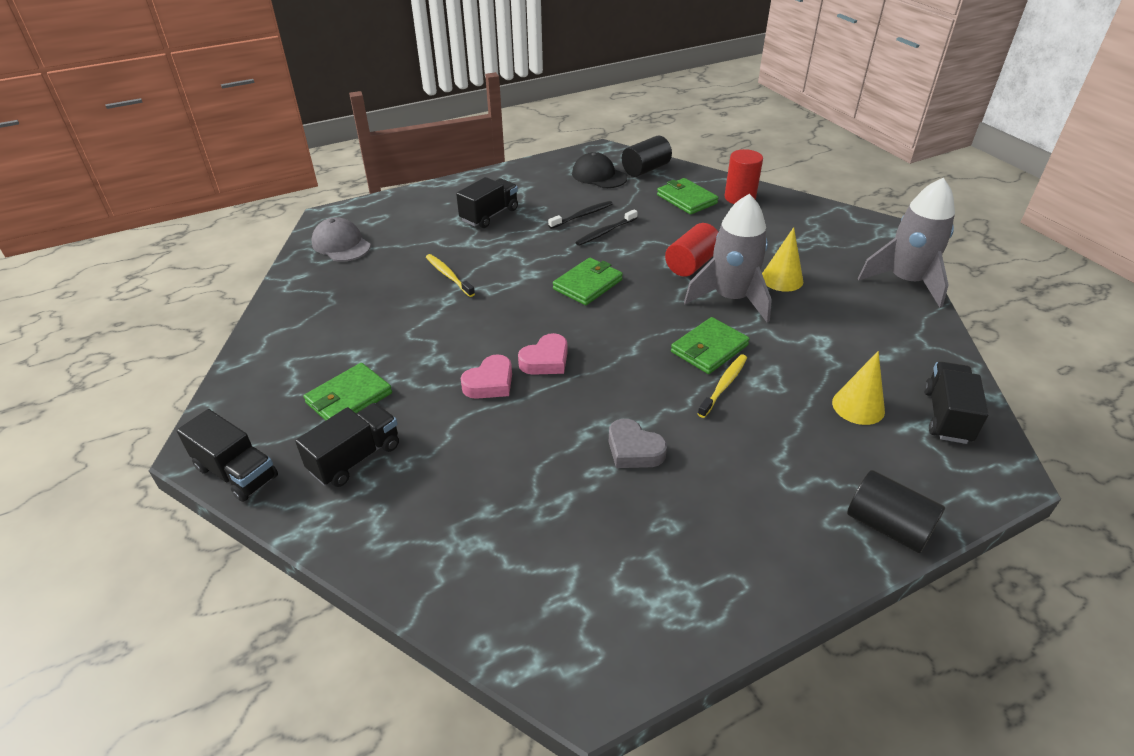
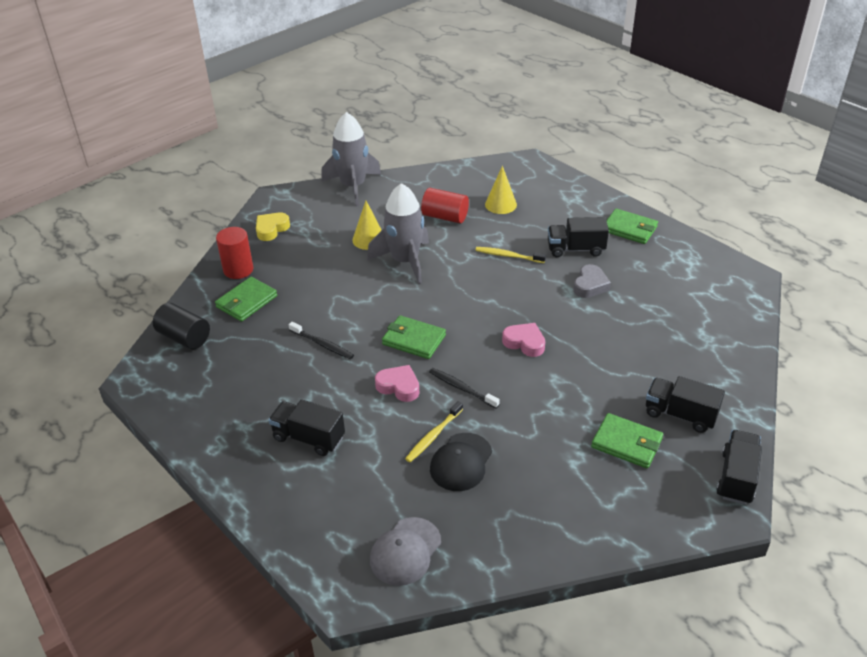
camera: 105 degrees left, 0 degrees up
(490, 383) = (565, 366): pink heart -> pink heart (399, 386)
(582, 215) = (294, 366): black toothbrush -> black toothbrush (462, 388)
(599, 176) = (203, 370): black cap -> black cap (461, 462)
(691, 264) = (362, 286): red cylinder -> red cylinder (445, 217)
(709, 349) = (472, 266): green wallet -> green wallet (629, 229)
(811, 220) = (271, 229): none -> yellow heart
(887, 526) = (590, 195): black cylinder -> none
(946, 416) = (493, 176): black truck -> black truck (575, 249)

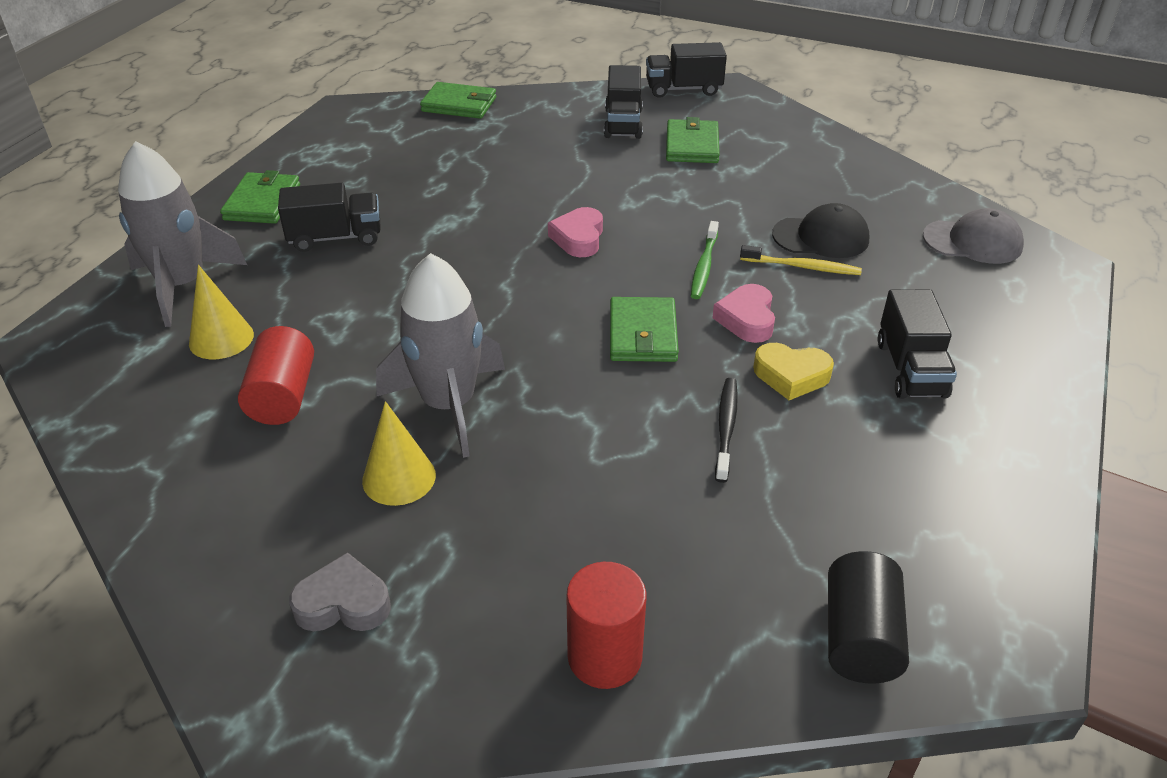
camera: 115 degrees left, 0 degrees up
(246, 301) = (693, 587): green wallet -> green wallet (459, 104)
(271, 229) = (424, 669): yellow heart -> yellow heart (791, 376)
(353, 186) = (191, 583): grey rocket -> grey rocket (182, 285)
(462, 388) = (704, 266): black toothbrush -> green toothbrush
(508, 256) = (380, 295): yellow toothbrush -> none
(575, 249) = (335, 238): black truck -> black truck turned 75 degrees counterclockwise
(590, 285) = (421, 211): grey heart -> grey heart (343, 603)

